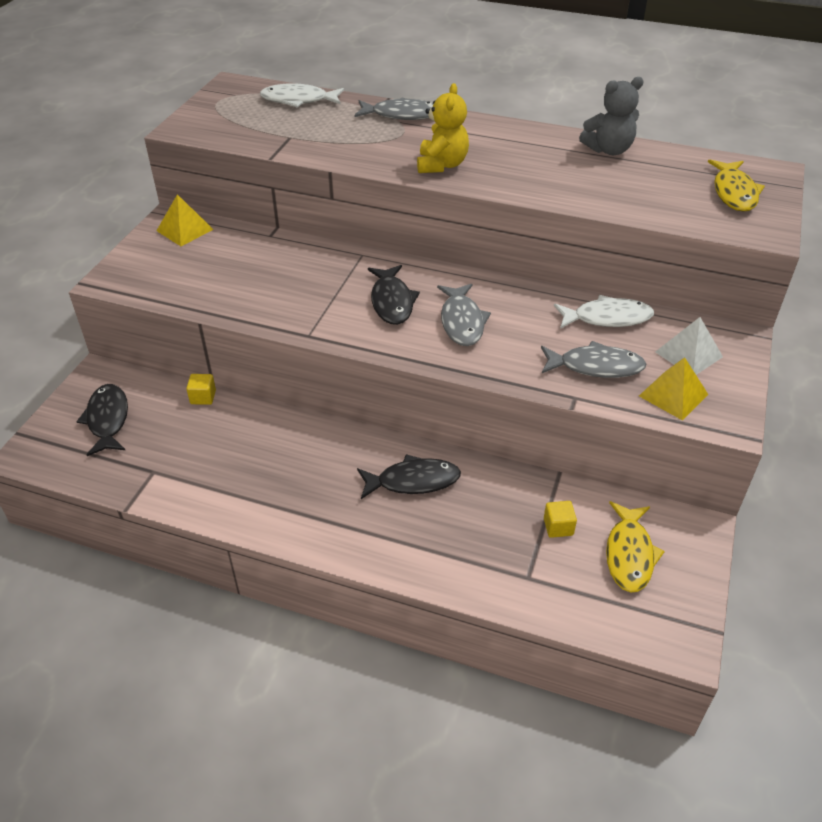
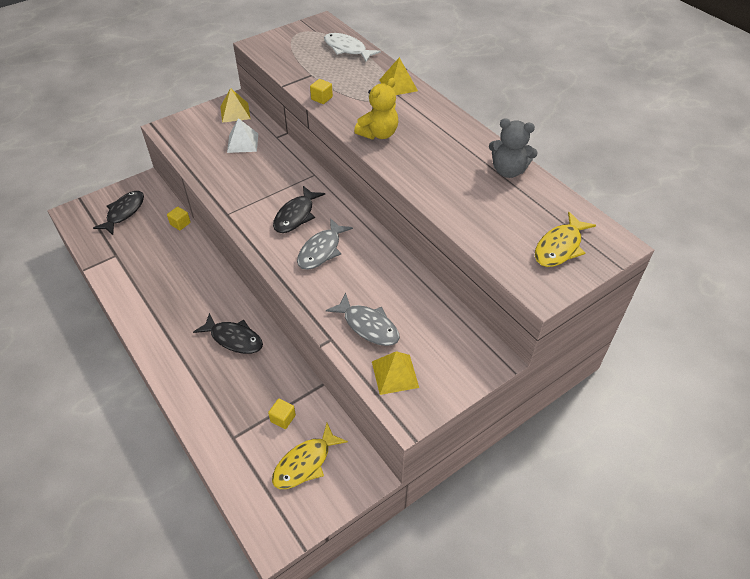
camera: 35 degrees right, 5 degrees up
(334, 155) = (321, 98): none -> yellow cube
(401, 115) = (398, 85): grey fish -> yellow pyramid
(607, 318) = (416, 296): white fish -> none
(689, 354) = (440, 352): white pyramid -> white pyramid (242, 143)

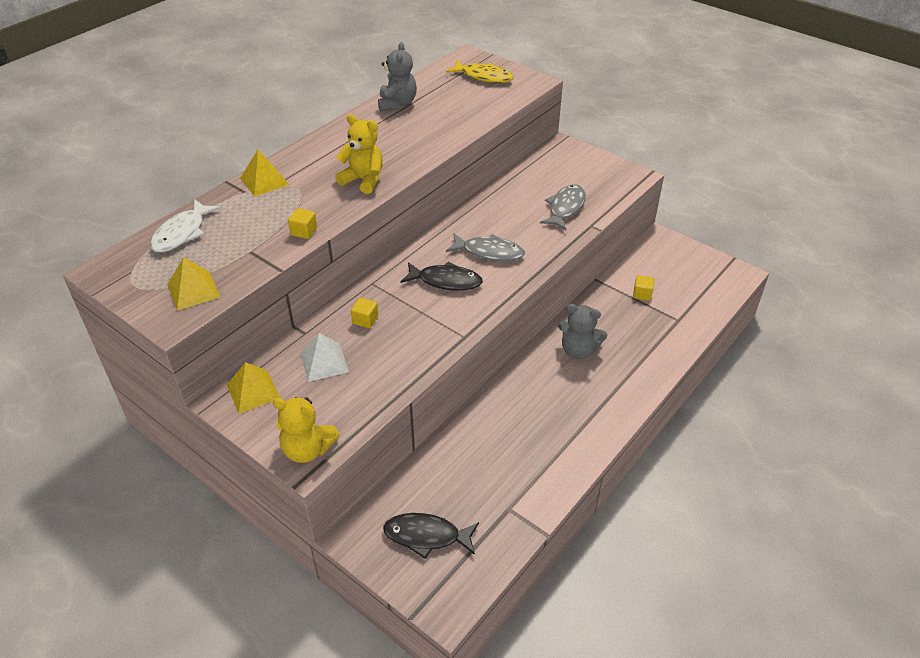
camera: 105 degrees left, 5 degrees down
(173, 129) = (307, 449): none -> yellow teddy bear
(180, 224) = (429, 459): yellow cube -> yellow cube (365, 320)
(234, 339) = (578, 350): black fish -> grey teddy bear
(305, 463) = (672, 272): yellow fish -> none
(395, 374) = (604, 187): yellow pyramid -> yellow pyramid (193, 290)

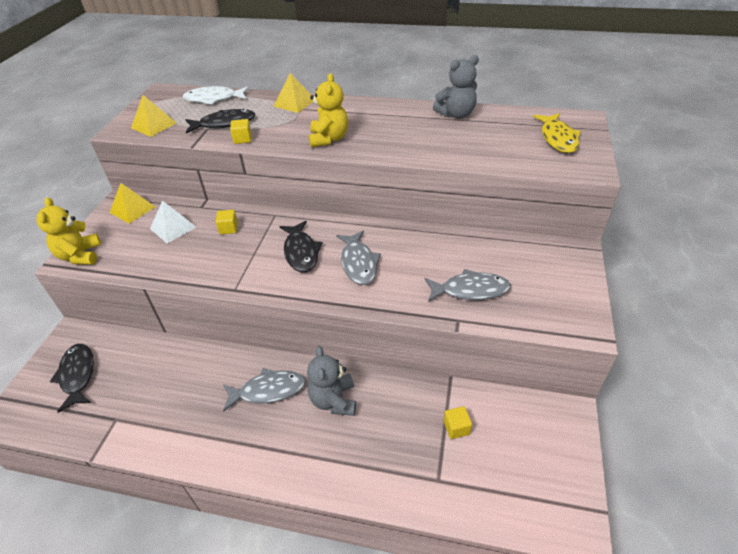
camera: 65 degrees right, 0 degrees up
(254, 237) = (224, 124): none -> black fish
(543, 388) = (268, 390): none -> grey fish

